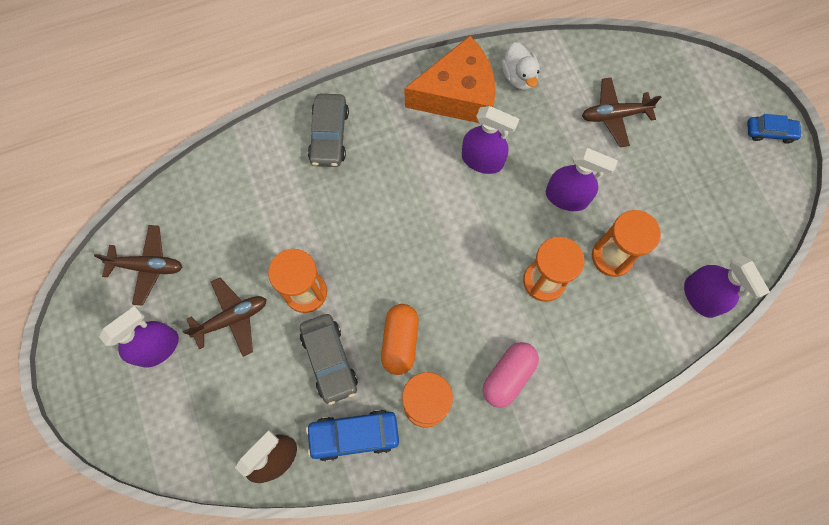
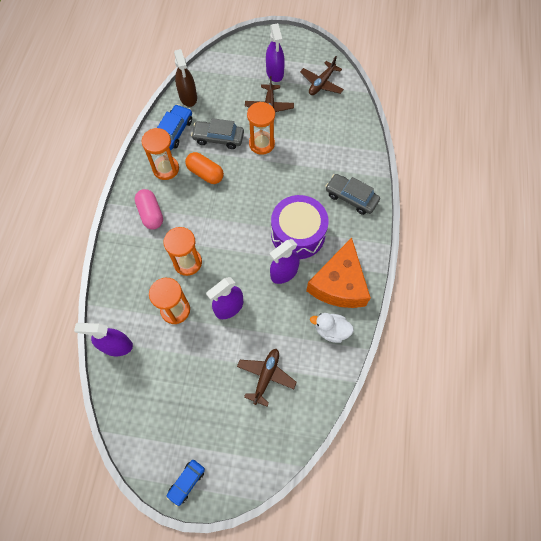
camera: 120 degrees right, 5 degrees down
(420, 171) = (298, 234): none -> purple drum

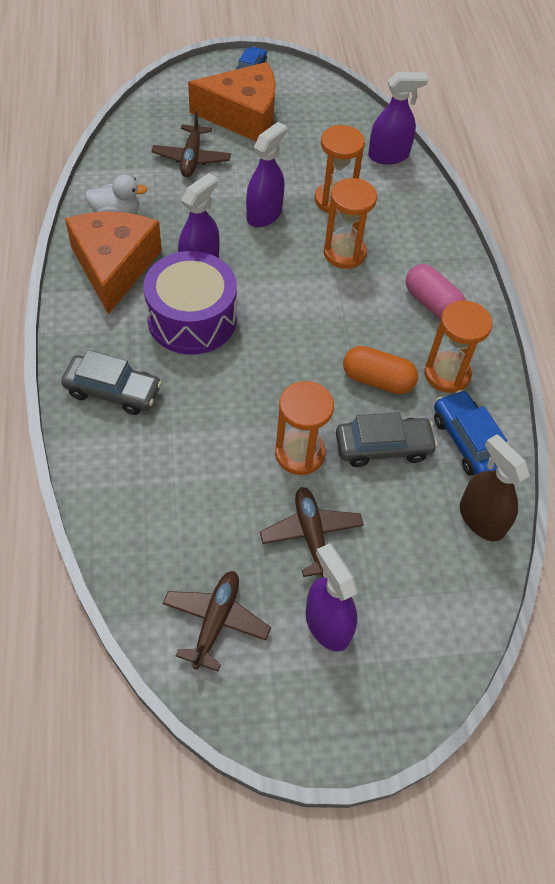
camera: 160 degrees right, 10 degrees down
(174, 132) = (468, 442): blue car -> blue car turned 150 degrees clockwise
(212, 418) = (243, 116): none -> orange cheese

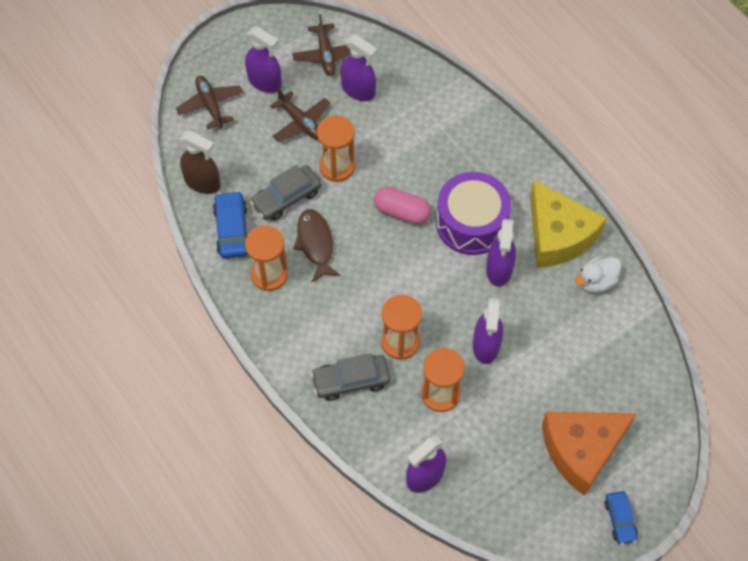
camera: 155 degrees right, 5 degrees up
(113, 391) = (481, 146): grey car -> grey car (351, 381)
(114, 266) = (558, 235): orange cheese -> yellow cheese
(191, 158) = (585, 372): brown plane -> brown plane (210, 105)
(207, 541) = (358, 90): none -> purple spray bottle
(377, 380) = (315, 244): orange capsule -> brown fish
(432, 303) = (308, 330): pink capsule -> pink capsule (402, 212)
(468, 442) = (232, 230): blue car -> blue car turned 135 degrees counterclockwise

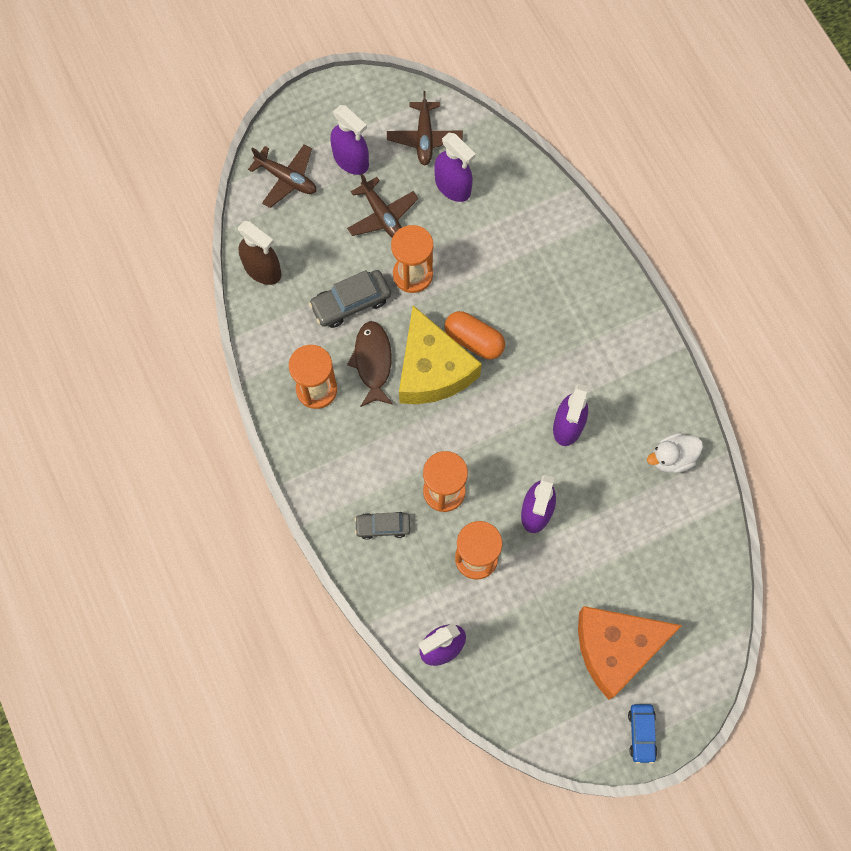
camera: 10 degrees right, 10 degrees up
(210, 105) = (286, 179): brown plane -> brown plane turned 135 degrees clockwise
(232, 230) = (285, 331): blue car -> none
(351, 381) = (383, 526): grey car -> grey car, size x0.66
(402, 212) = (474, 340): pink capsule -> orange capsule
(471, 223) = (548, 366): purple drum -> none
(558, 235) = (641, 396): yellow cheese -> yellow cheese (432, 369)

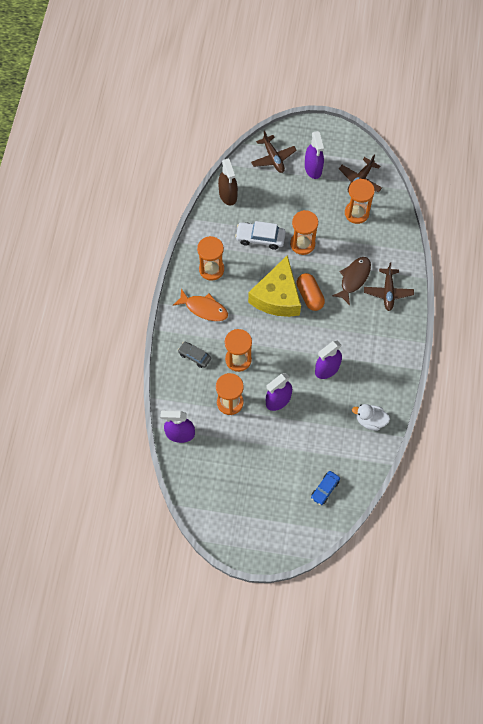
camera: 35 degrees right, 5 degrees down
(346, 451) = (204, 308): none -> orange fish
(351, 302) = (260, 238): grey car -> white car
(373, 362) = (249, 274): brown fish -> brown fish (354, 278)
(382, 216) = (308, 205): brown plane -> brown plane (388, 292)
(453, 186) = (356, 213): purple spray bottle -> orange hourglass
(616, 648) = (268, 494): orange cheese -> none
(641, 733) = (249, 544): blue car -> blue car (325, 489)

